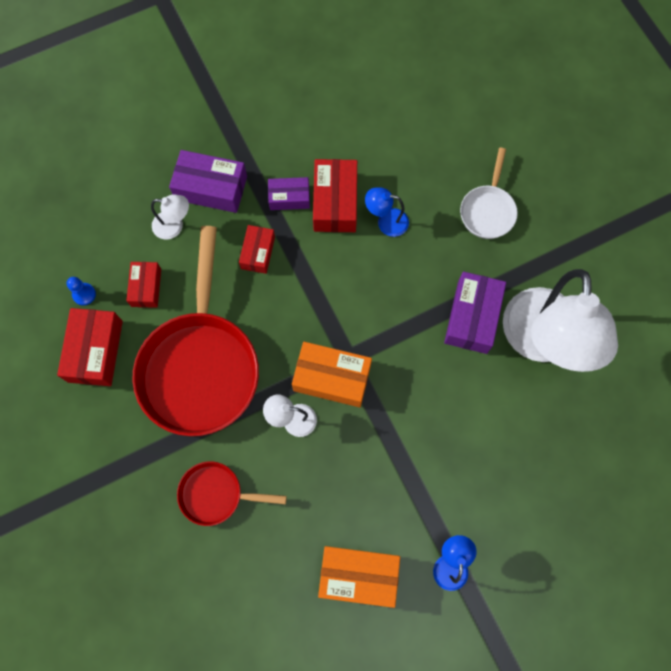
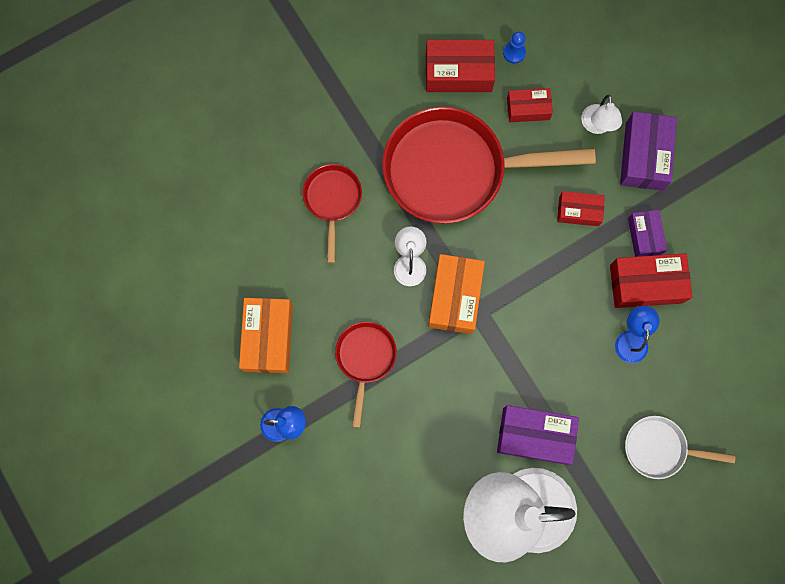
camera: 85 degrees right, 5 degrees up
(388, 473) = (365, 359): none -> red pan

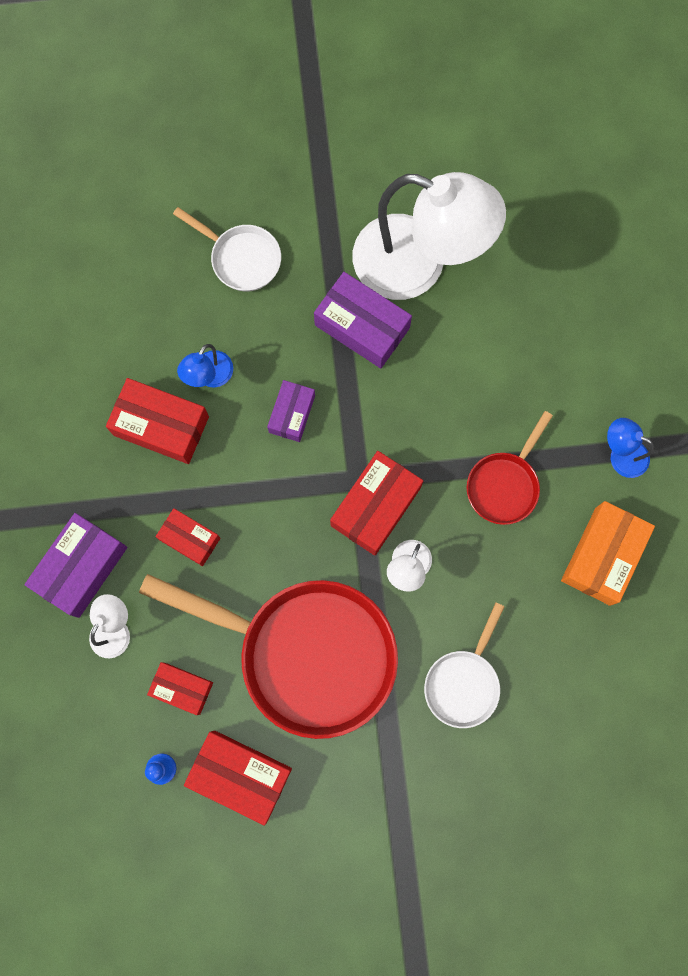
camera: 155 degrees left, 0 degrees up
(332, 201) = (463, 682): red pan -> white pan
(455, 297) = (375, 506): orange box -> red box
(644, 236) = (133, 477): purple box -> purple box (292, 414)

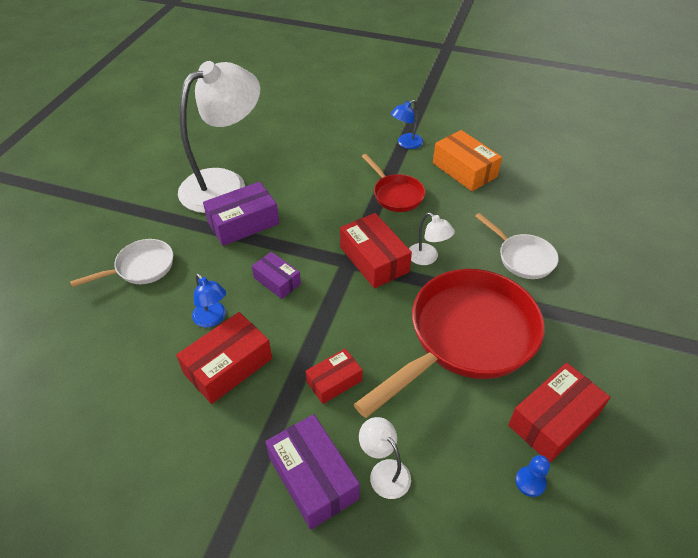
camera: 65 degrees left, 30 degrees down
(182, 688) = (461, 436): red box -> none

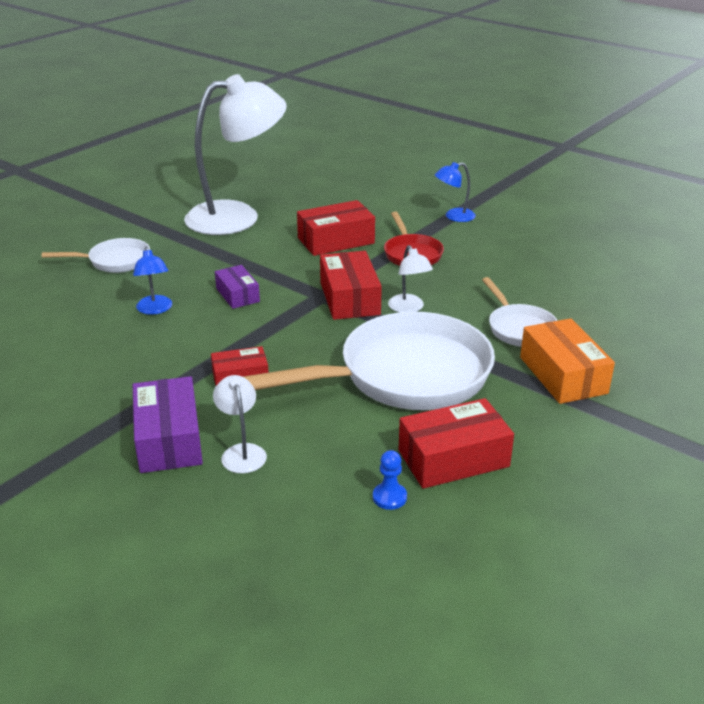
camera: 20 degrees right, 15 degrees down
(228, 366) = (146, 345): red box -> red box (336, 240)
(243, 223) = (235, 247): purple box -> none
(464, 170) = (506, 248): orange box -> orange box (563, 375)
(465, 338) = (403, 376): red pan -> white pan

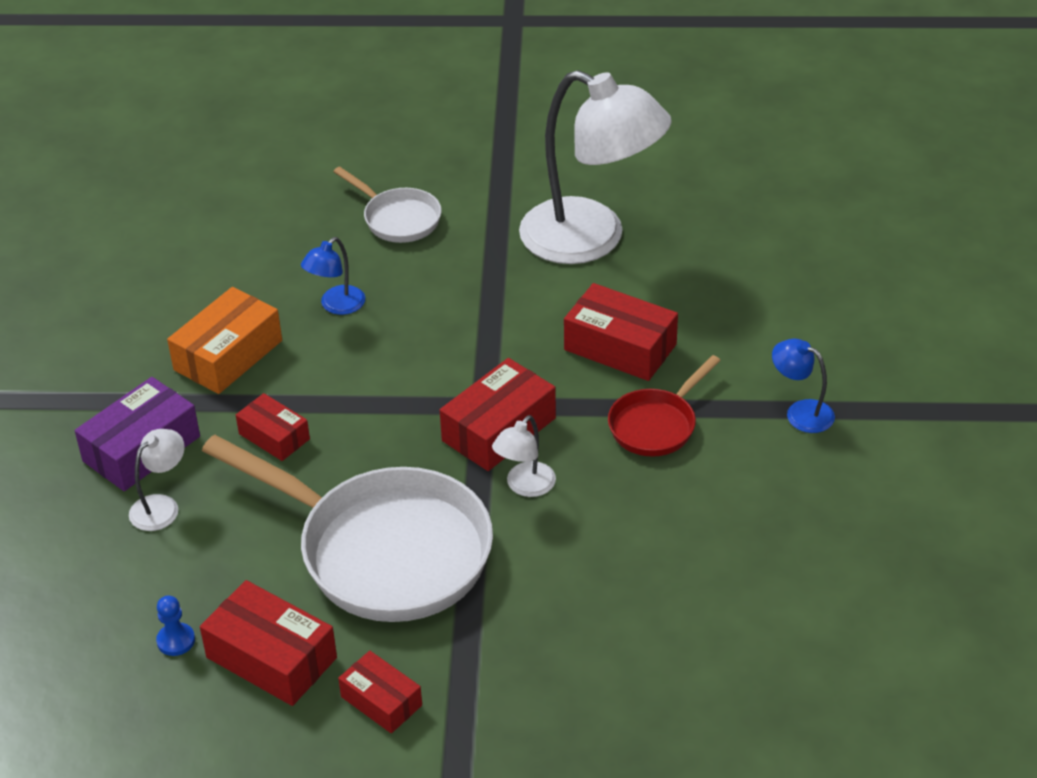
camera: 55 degrees right, 10 degrees up
(237, 295) = (421, 344): purple box -> none
(519, 328) = (571, 598): white pan -> none
(539, 427) = (381, 701): none -> red box
(563, 375) = (503, 679): orange box -> orange box (228, 355)

